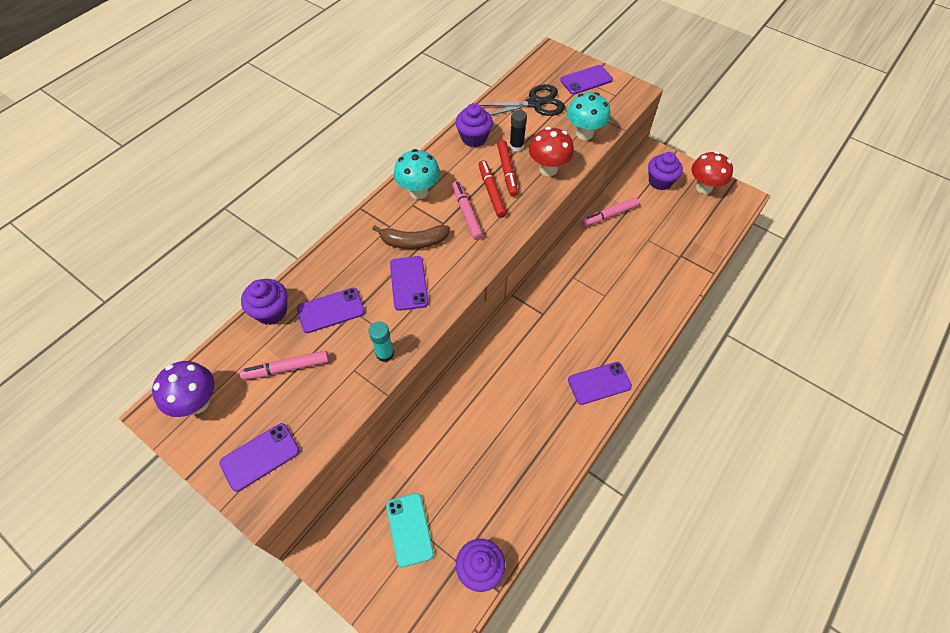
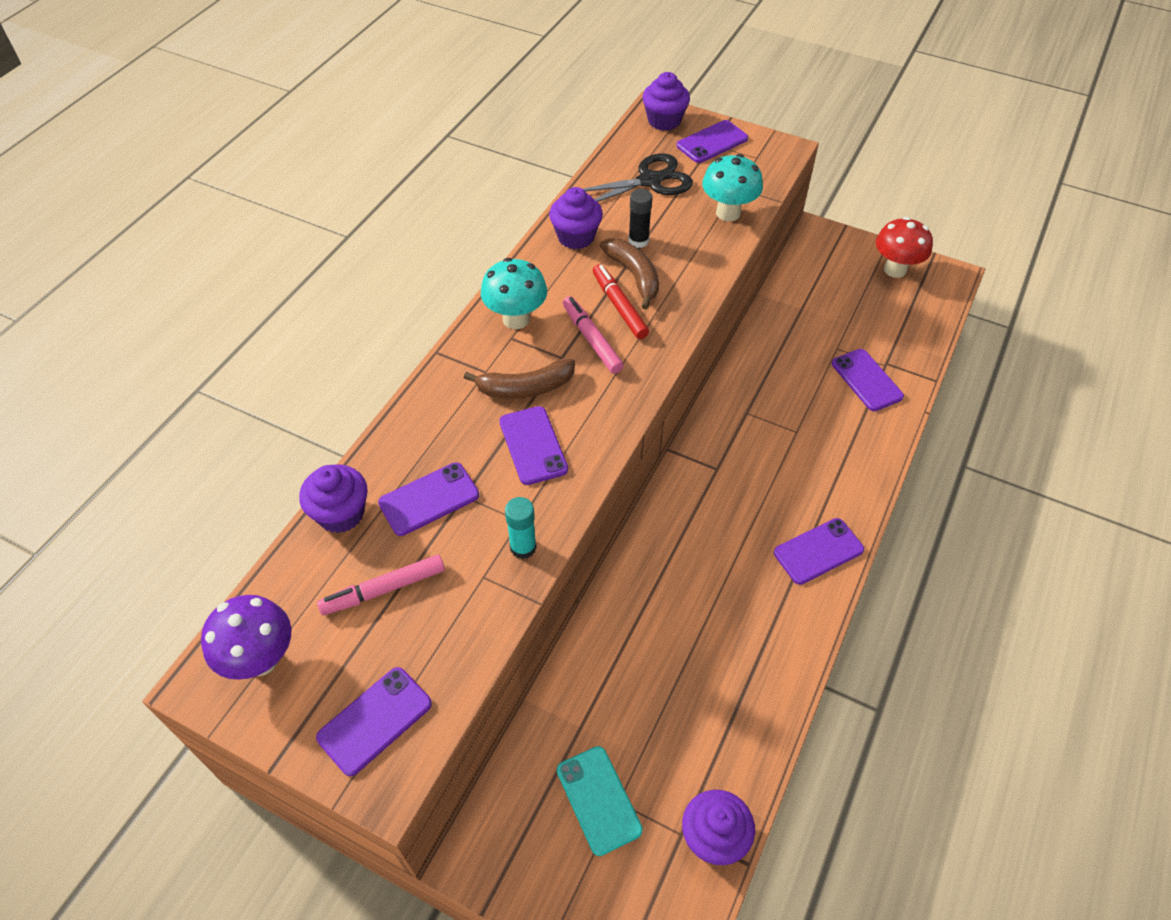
camera: 10 degrees left, 5 degrees down
(507, 171) = (634, 276): red marker -> brown banana
(548, 169) = (690, 266): red mushroom -> none
(609, 215) = (776, 322): pink marker -> none
(660, 181) = (834, 268): purple cupcake -> purple cupcake (664, 121)
(663, 266) = (866, 380): none -> purple phone

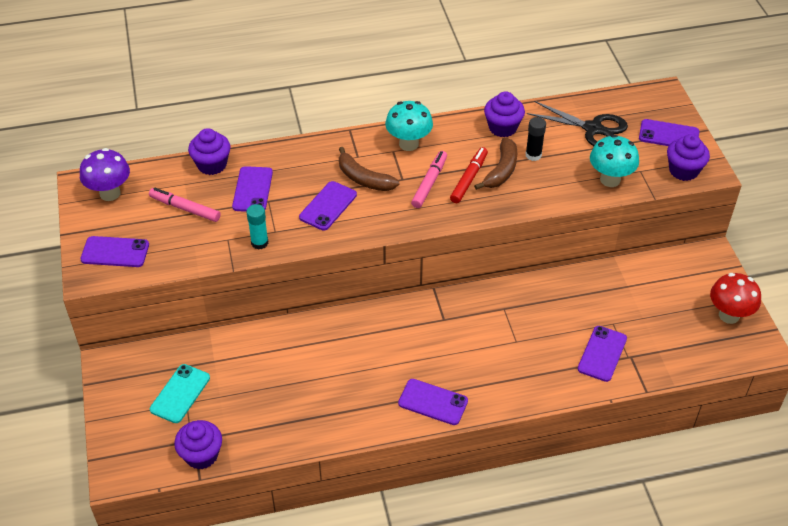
camera: 50 degrees right, 5 degrees down
(429, 499) = (252, 189): purple phone -> purple phone turned 75 degrees clockwise
(664, 121) = (659, 102): purple cupcake -> purple cupcake (683, 170)

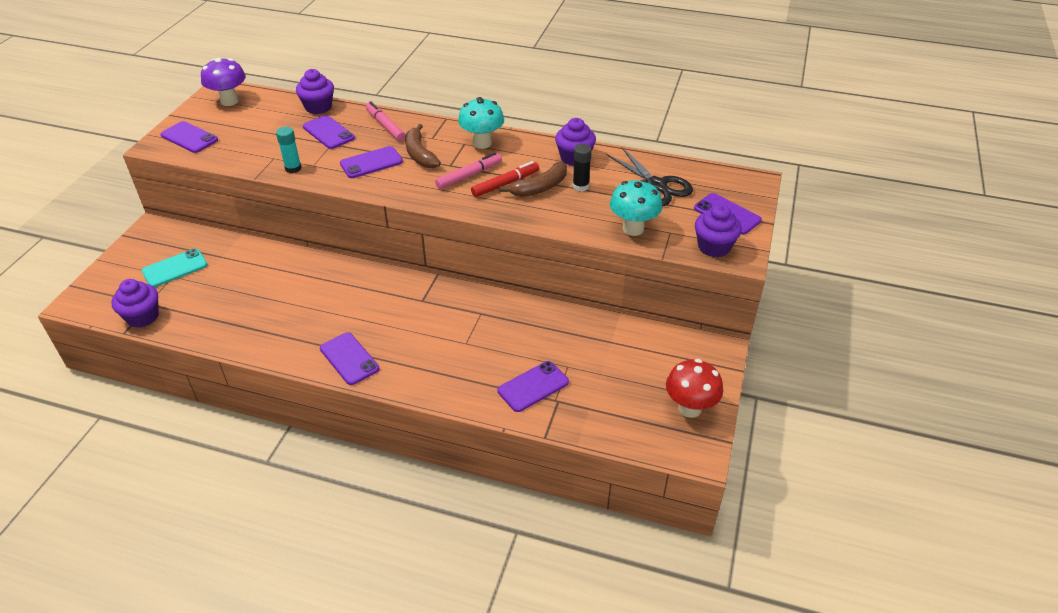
camera: 30 degrees right, 5 degrees down
(185, 209) = (267, 128): pink marker -> pink marker (385, 126)
(252, 189) = (328, 132): purple phone -> purple phone turned 75 degrees counterclockwise

